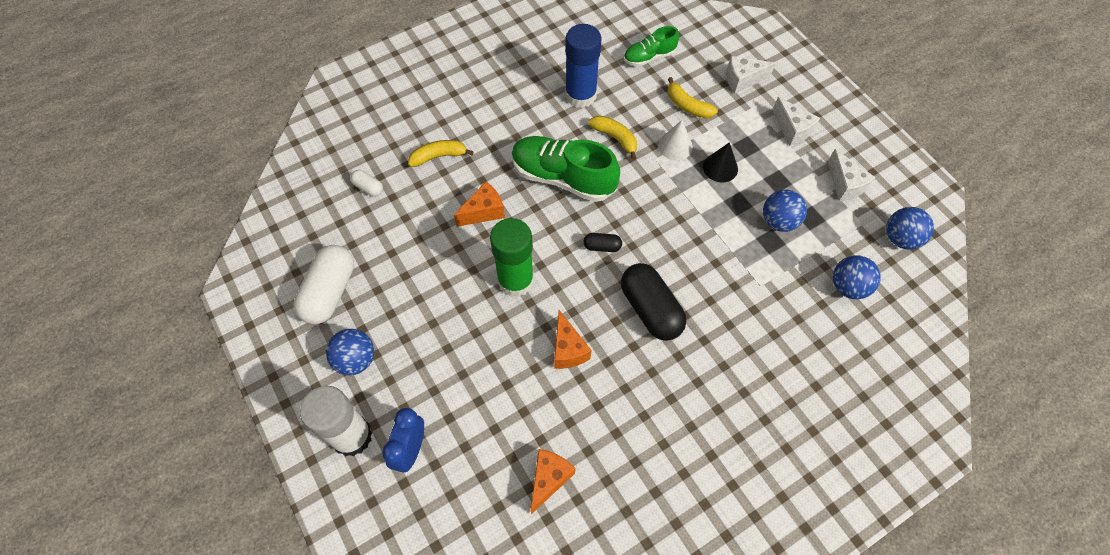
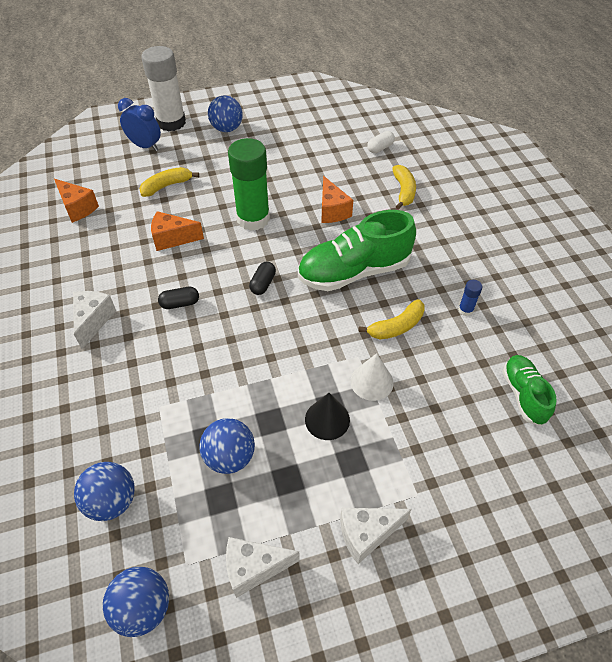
camera: 105 degrees right, 10 degrees down
(330, 292) = (288, 122): white capsule -> none
(563, 178) = (354, 272): green shoe -> green shoe turned 150 degrees counterclockwise
(580, 95) = (465, 310): blue glue stick -> blue glue stick, size x0.40
(650, 309) = (180, 303): black capsule -> black capsule, size x0.47
(687, 106) = (433, 414): yellow banana -> yellow banana (167, 186)
(742, 80) = (470, 499): white cheese -> white cheese (93, 321)

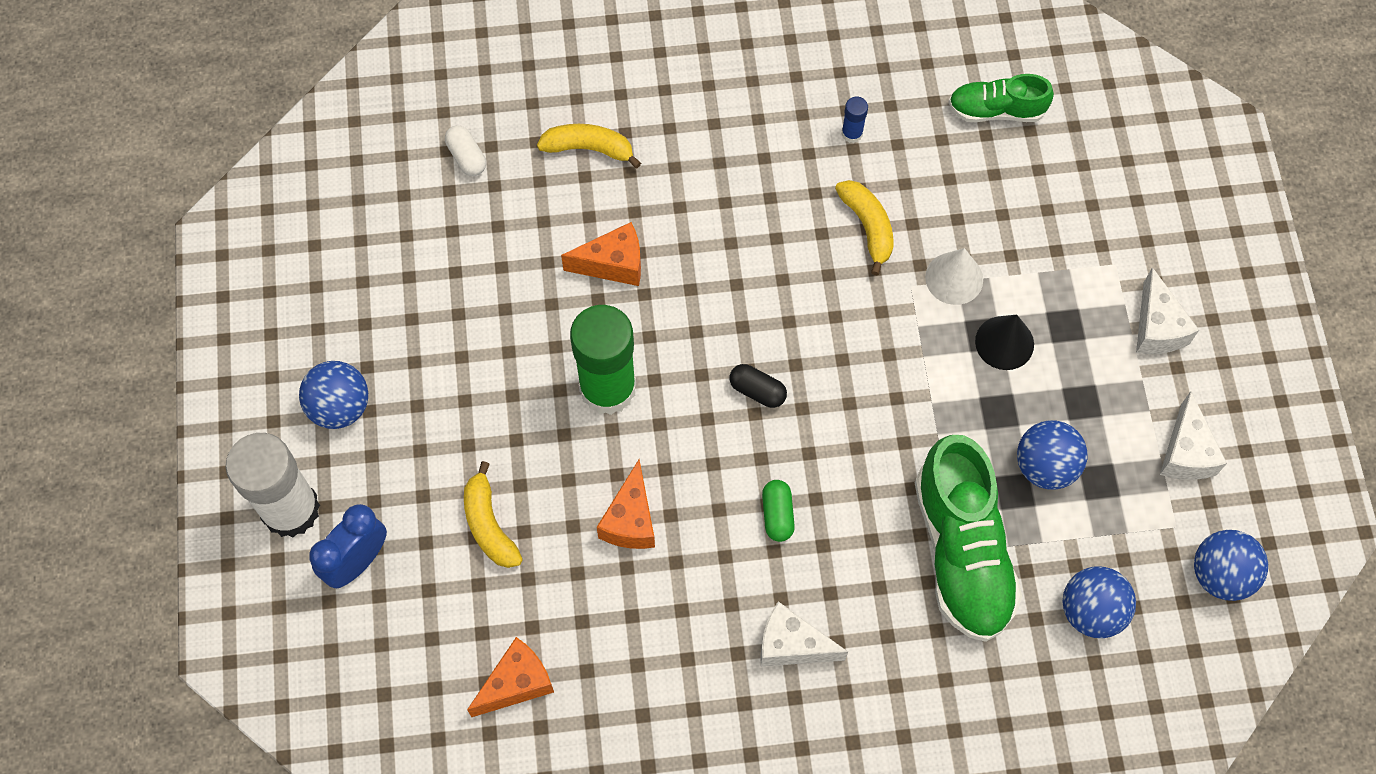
camera: 80 degrees left, 15 degrees up
(180, 303) = (777, 515): black capsule -> green capsule
(354, 272) = (755, 259): green shoe -> green shoe (961, 551)

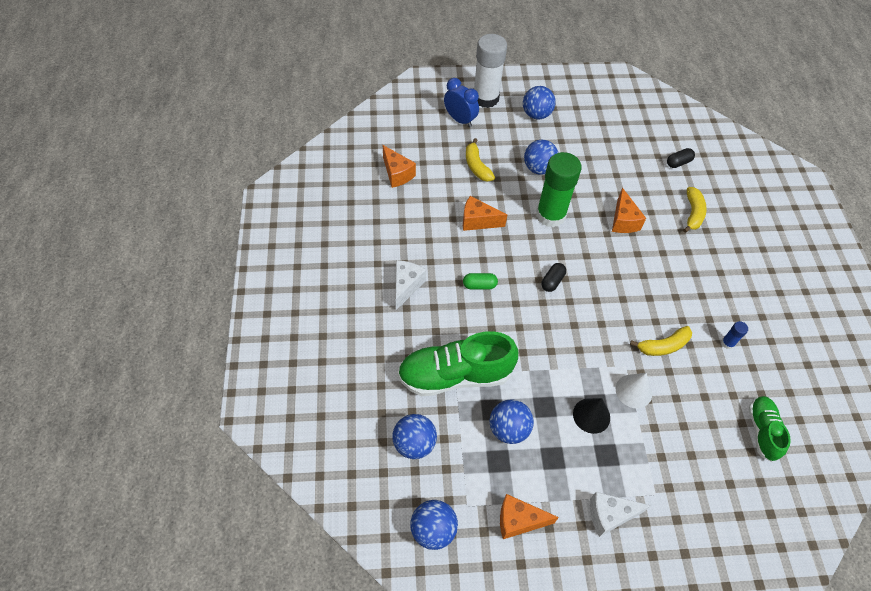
camera: 90 degrees right, 10 degrees down
(467, 157) = (678, 163): white capsule -> black capsule
(489, 525) = (476, 166): yellow banana -> yellow banana turned 90 degrees counterclockwise
(491, 406) = (538, 168): none -> blue ball
(1185, 453) = (518, 520): white cheese -> orange cheese

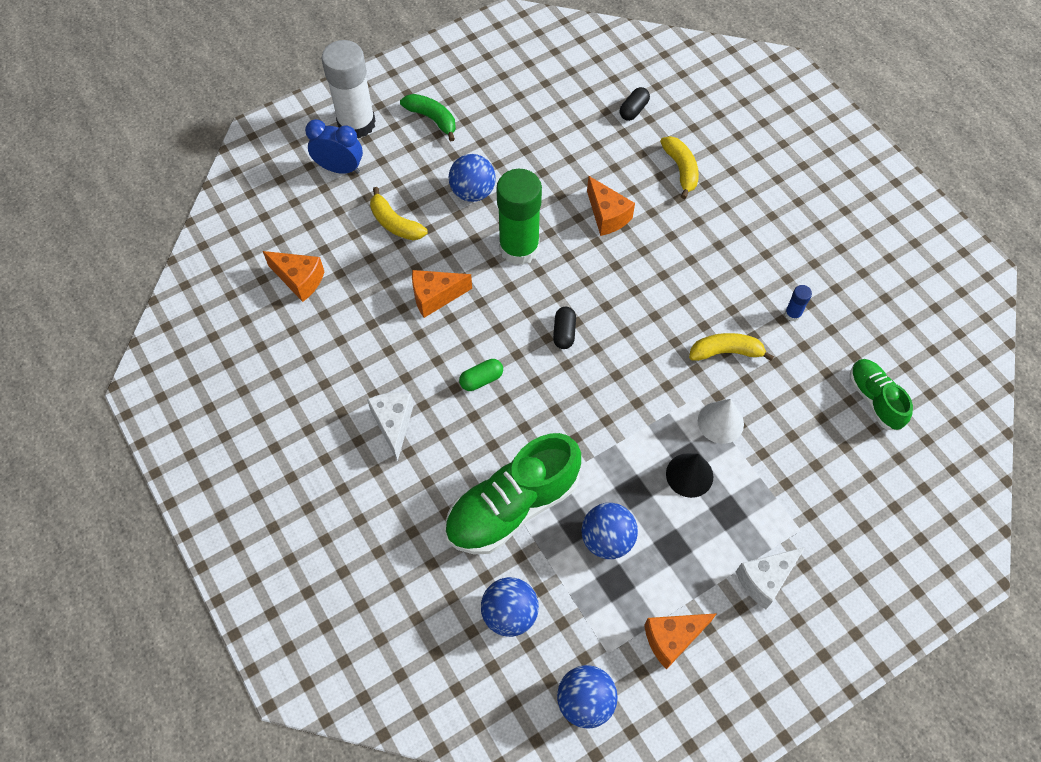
camera: 25 degrees left, 5 degrees up
(536, 114) = (432, 119): blue ball -> green banana
(663, 346) = (726, 352): yellow banana -> yellow banana turned 135 degrees counterclockwise

